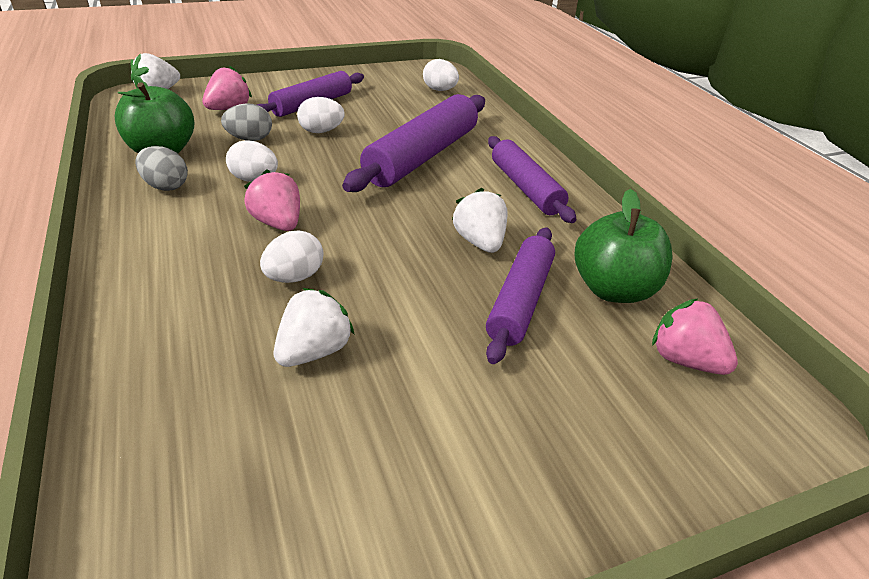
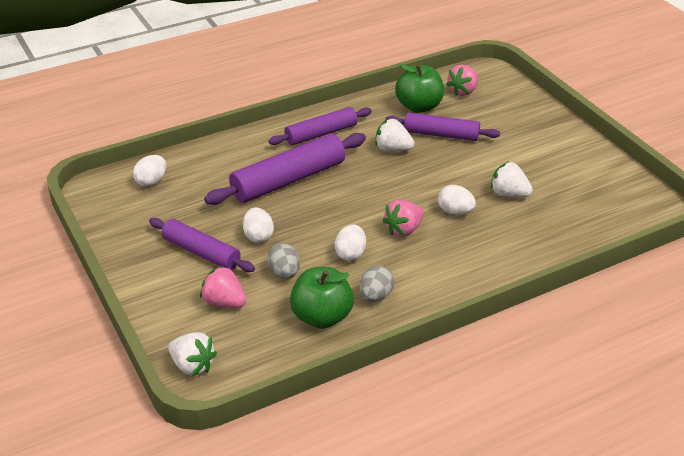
camera: 95 degrees left, 0 degrees up
(422, 156) = (288, 180): purple rolling pin -> purple rolling pin turned 60 degrees counterclockwise
(479, 242) = (392, 149): white strawberry -> white strawberry turned 45 degrees clockwise

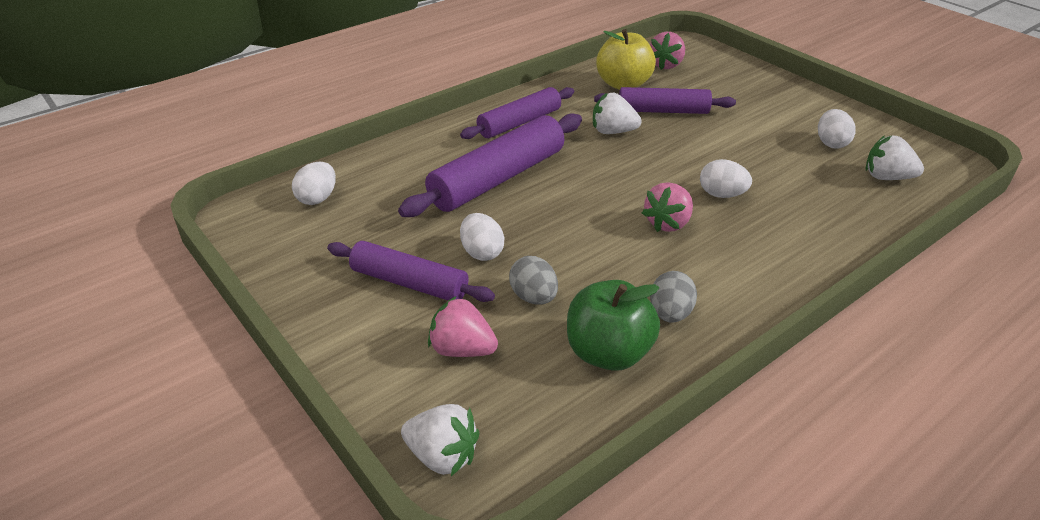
camera: 10 degrees left, 0 degrees up
(350, 254) = (613, 261): white egg -> white egg (831, 143)
(419, 106) = (623, 84): green apple -> yellow apple
(508, 194) = (775, 168): white strawberry -> white strawberry (887, 177)

